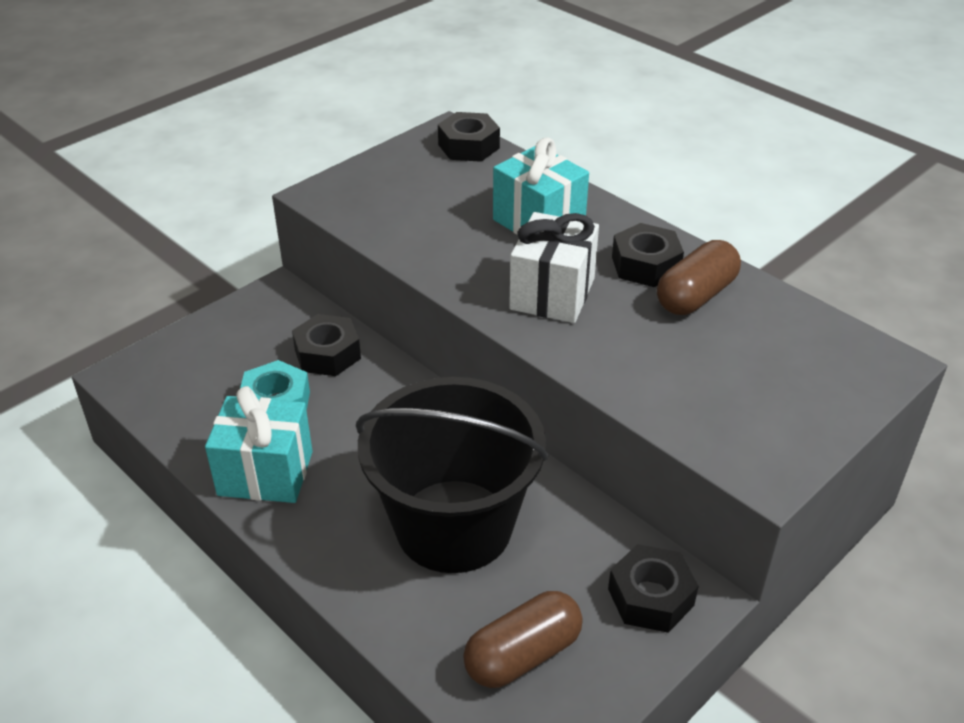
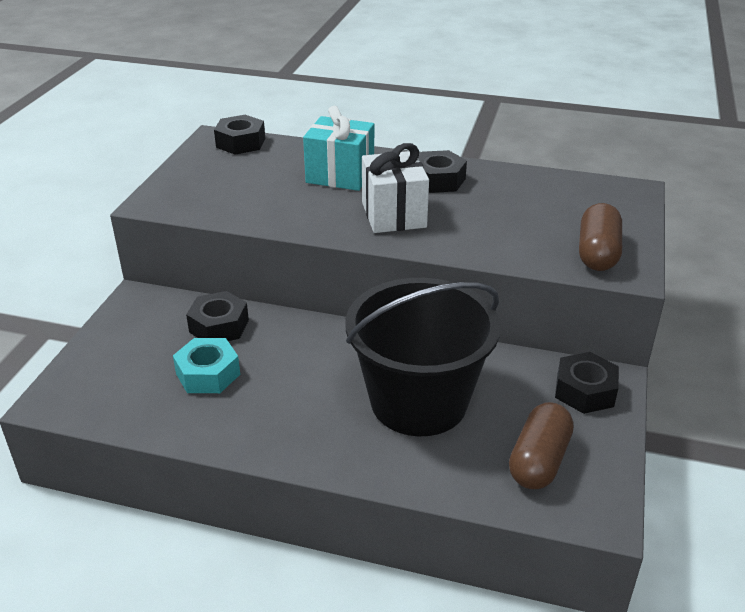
camera: 30 degrees left, 5 degrees down
(265, 473) = (243, 424): turquoise gift -> none
(695, 296) = (487, 188): brown capsule -> brown capsule (597, 253)

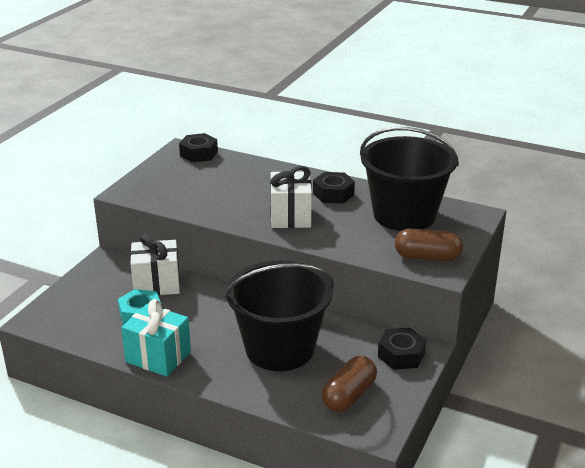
camera: 10 degrees right, 5 degrees down
(219, 326) = (157, 284): black nut -> white gift
(340, 175) = (262, 184): turquoise gift -> turquoise gift (158, 357)
(541, 199) = (404, 215): none -> black bucket
(597, 253) = (427, 257): brown capsule -> brown capsule turned 75 degrees clockwise

